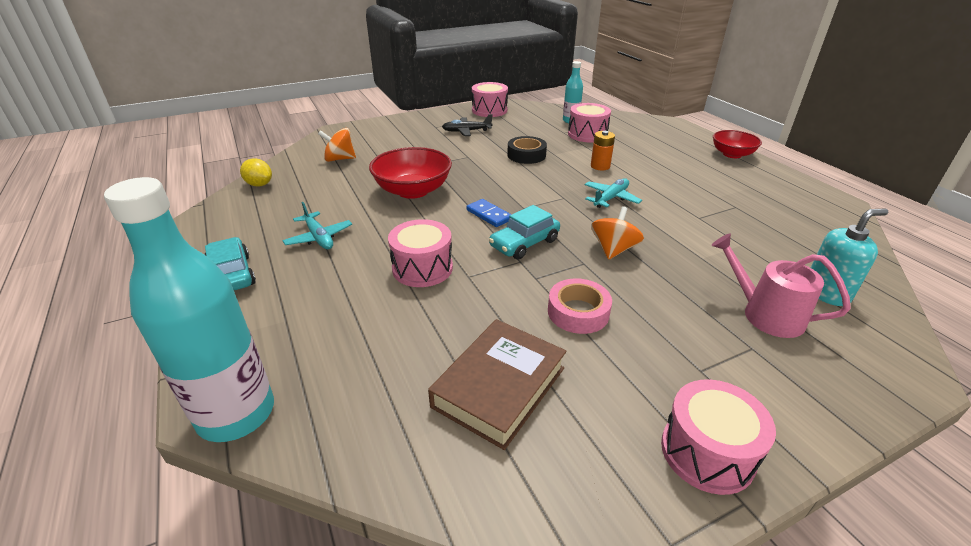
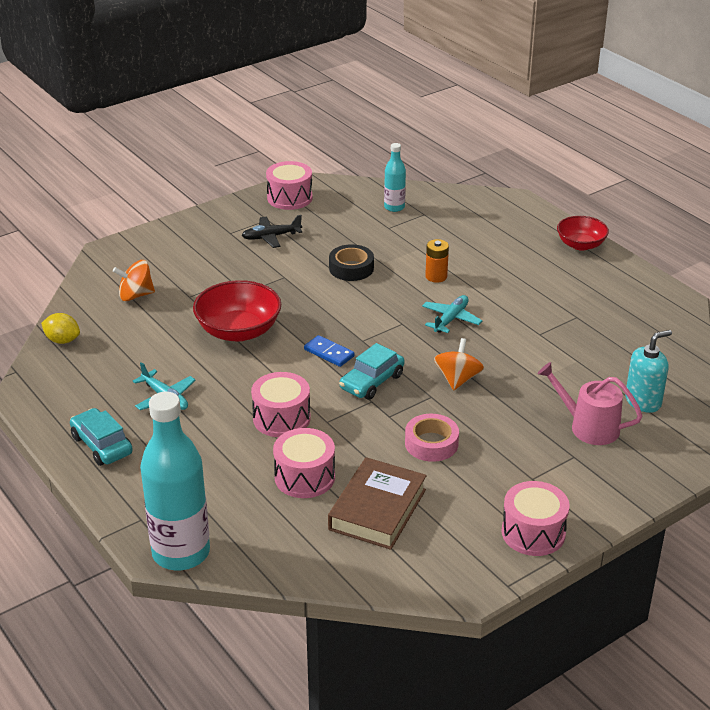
camera: 10 degrees left, 0 degrees up
(587, 134) = (417, 228): pink drum -> pink drum (304, 477)

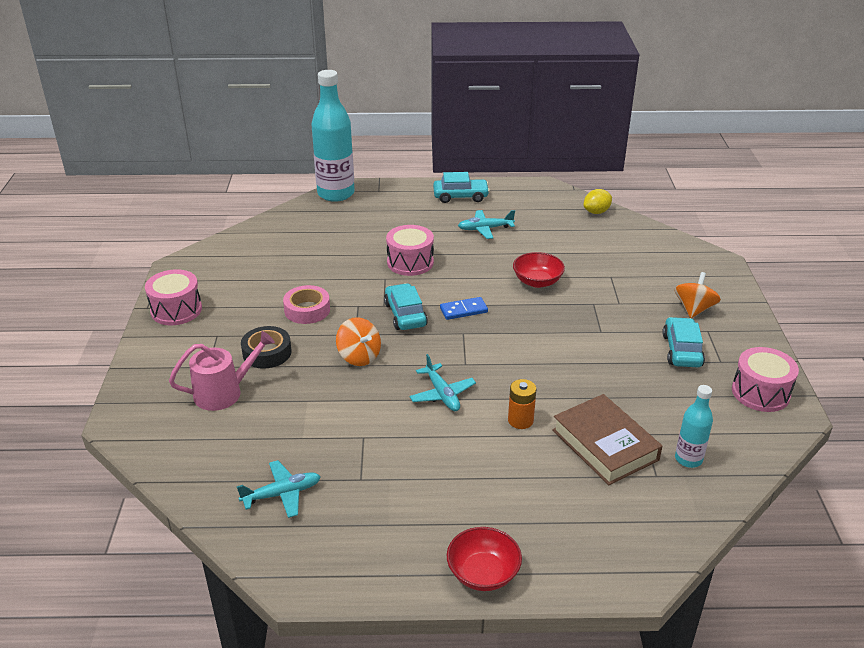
camera: 125 degrees right, 0 degrees up
(135, 295) = (634, 254): orange spinning top -> orange spinning top (694, 309)
(238, 331) = (537, 281): red bowl -> red bowl, size x0.64
(271, 237) = (681, 350): black plane -> turquoise car
(304, 477) = (342, 250): pink drum -> none
(351, 268) = (582, 374): black tape -> black tape (267, 353)
(377, 509) = (279, 263): brown book -> brown book (604, 445)
(633, 341) = (282, 494): none -> turquoise plane
(643, 401) = (208, 443): turquoise soap dispenser -> none

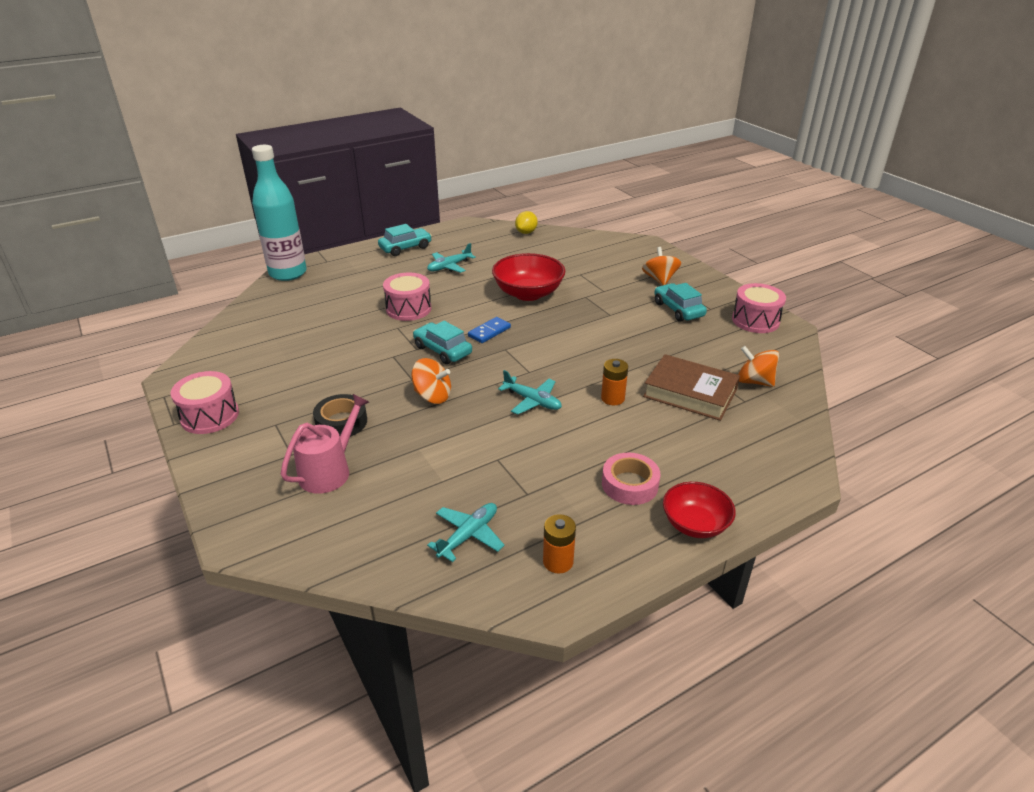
camera: 30 degrees left, 0 degrees up
(307, 310) = (348, 374): pink tape -> pink tape (629, 484)
(333, 549) = (558, 561): none -> orange battery
(537, 281) = (528, 293): red bowl -> red bowl, size x1.55
(688, 459) = (754, 381): turquoise bottle -> orange spinning top

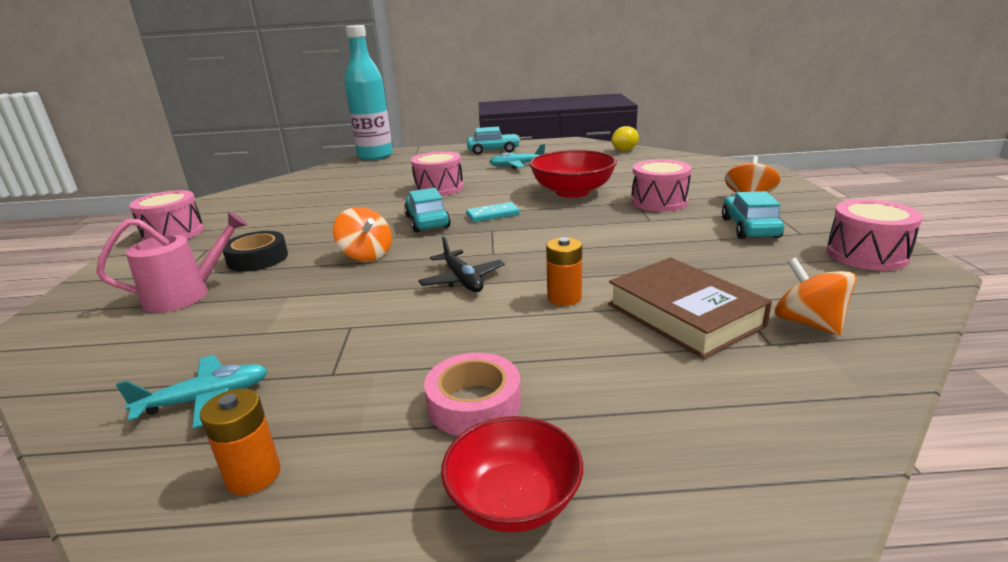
camera: 30 degrees right, 10 degrees down
(489, 332) = (493, 215): blue domino -> turquoise domino
(532, 401) = (462, 280): turquoise plane -> black plane
(601, 293) = (659, 201): none -> pink drum

